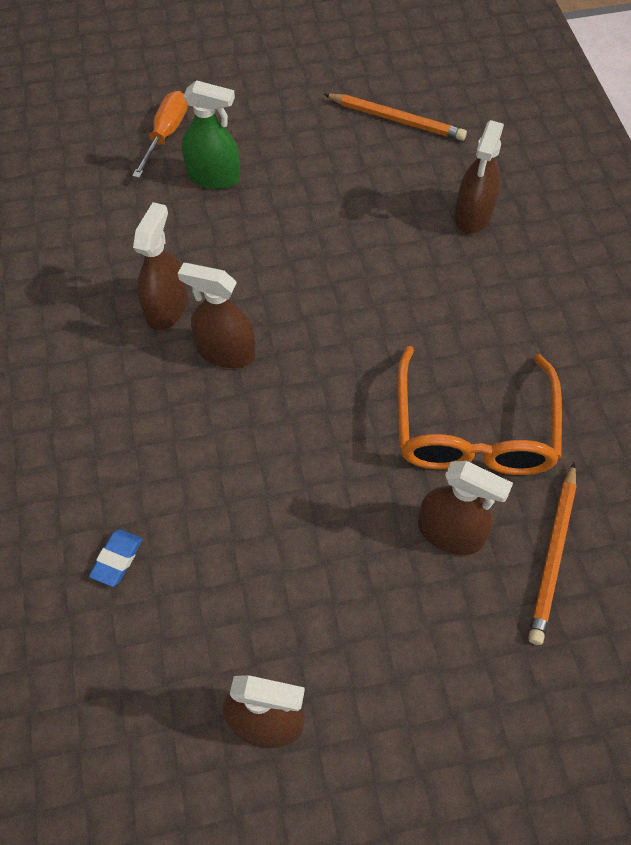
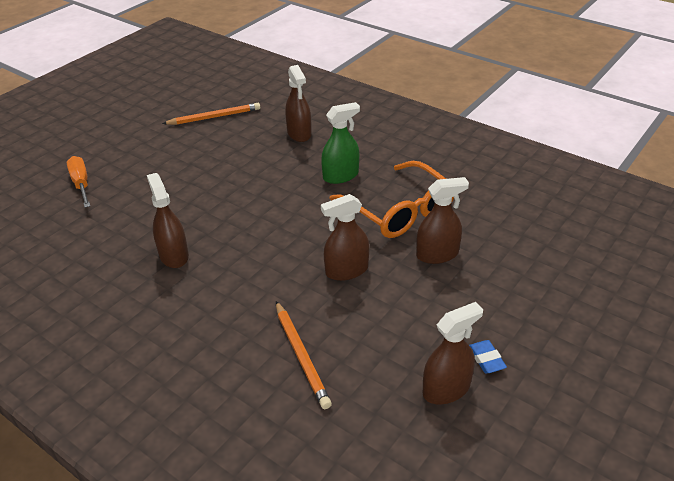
camera: 40 degrees left, 20 degrees down
(117, 559) = (280, 380): blue eraser -> blue eraser (486, 359)
(214, 177) = (135, 187): green spray bottle -> green spray bottle (340, 176)
(226, 352) = (233, 254): brown spray bottle -> brown spray bottle (346, 270)
(553, 555) = (490, 233): orange pencil -> orange pencil (301, 356)

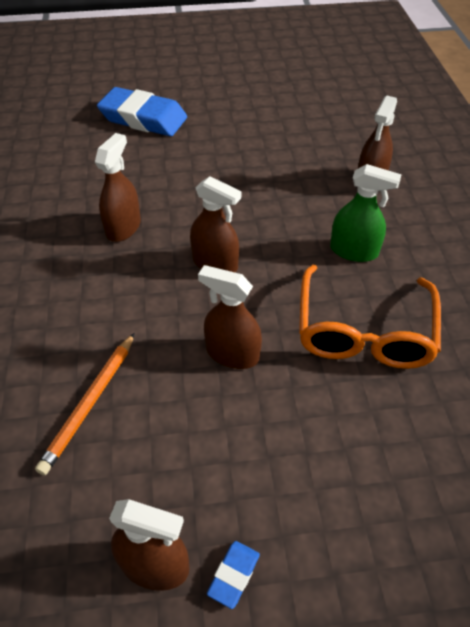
camera: 45 degrees right, 10 degrees up
(81, 183) = (143, 118): orange screwdriver -> blue eraser
(214, 117) = (315, 118): orange pencil -> none
(437, 254) = (339, 411): brown spray bottle -> brown spray bottle (215, 263)

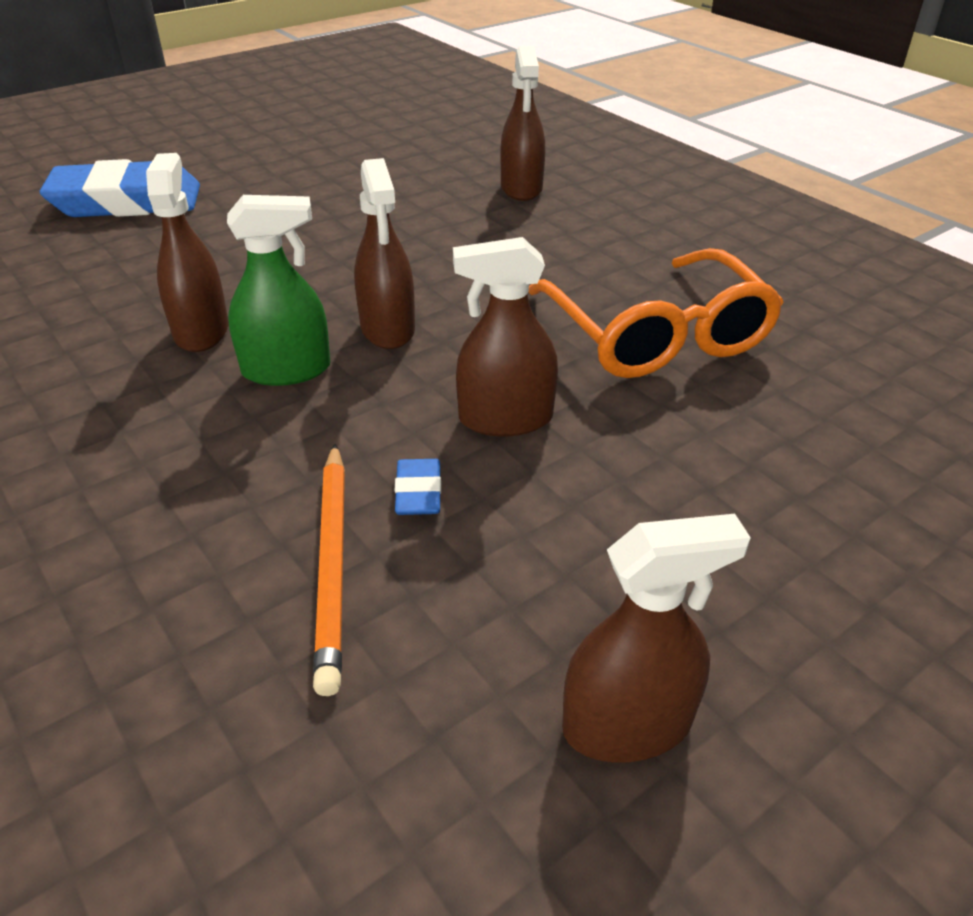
camera: 30 degrees left, 10 degrees down
(215, 263) = (388, 329): brown spray bottle -> brown spray bottle turned 75 degrees clockwise
(234, 575) = (751, 675): blue eraser -> blue eraser (418, 492)
(354, 251) = (566, 260): green spray bottle -> green spray bottle (286, 370)

